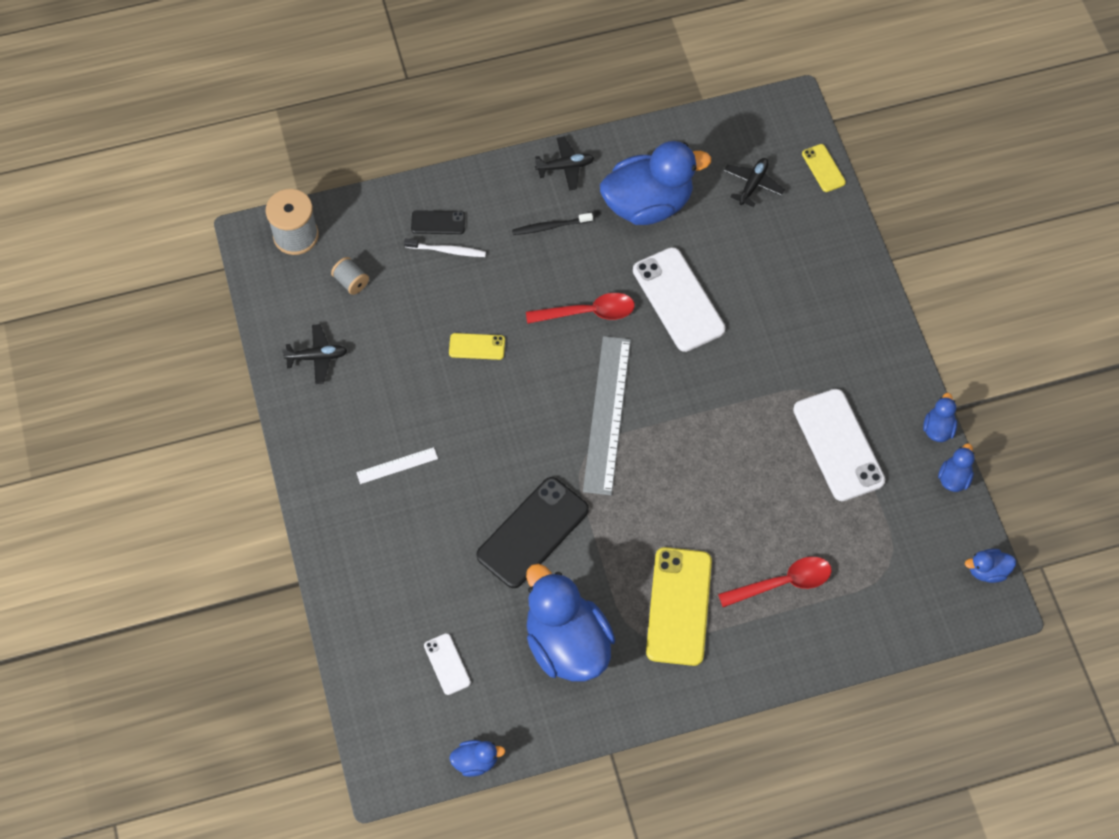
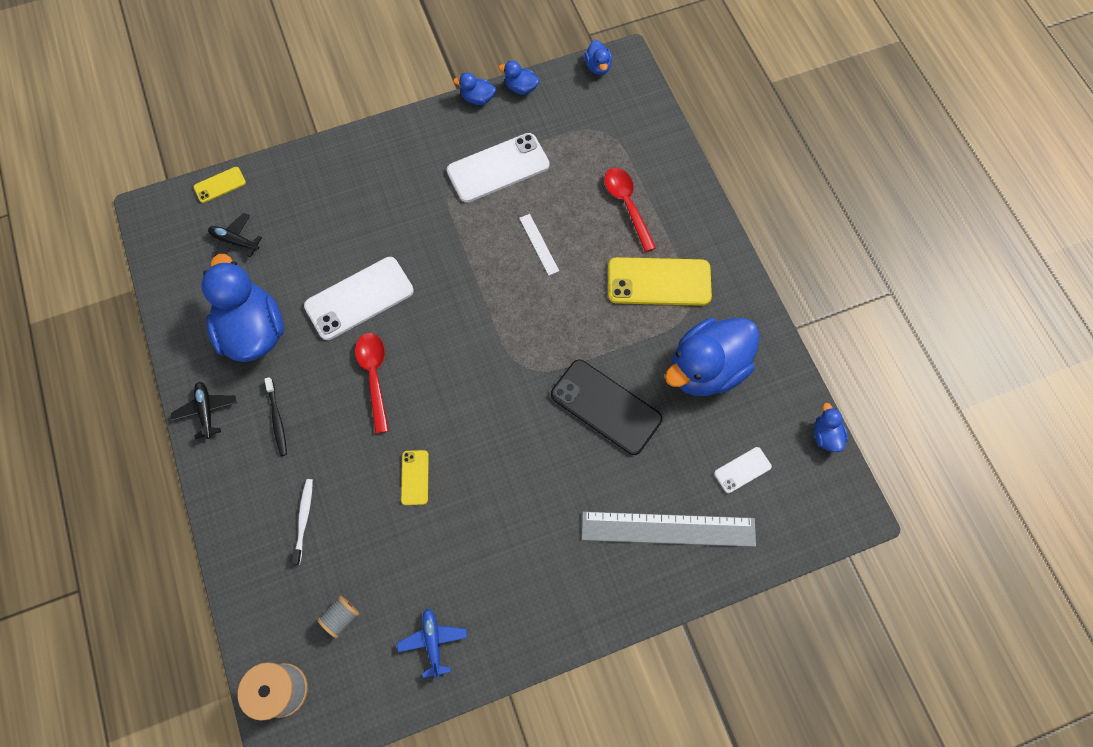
camera: 95 degrees left, 5 degrees up
(317, 357) = (433, 642): black plane -> blue plane
(397, 465) = (550, 541): white ruler -> white ruler (539, 244)
(438, 223) = (270, 533): black phone -> none
(607, 414) = (481, 351): grey ruler -> grey ruler (668, 529)

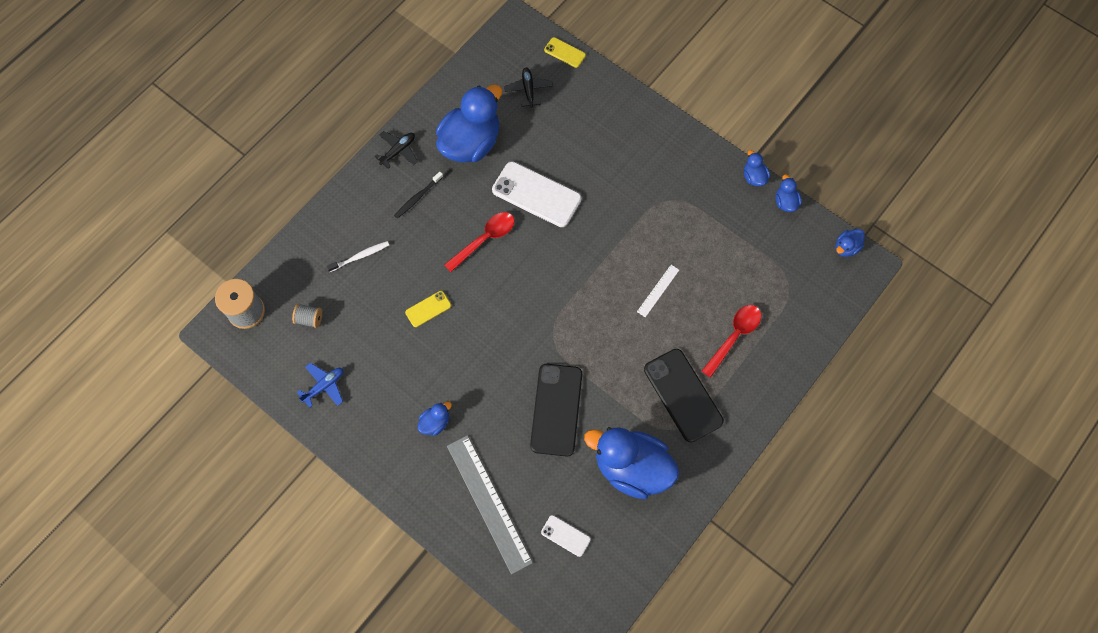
camera: 60 degrees right, 0 degrees up
(498, 168) = (703, 226): white phone -> none
(659, 282) = (683, 395): yellow phone -> black phone
(825, 435) = (631, 587): blue duck -> blue duck (435, 422)

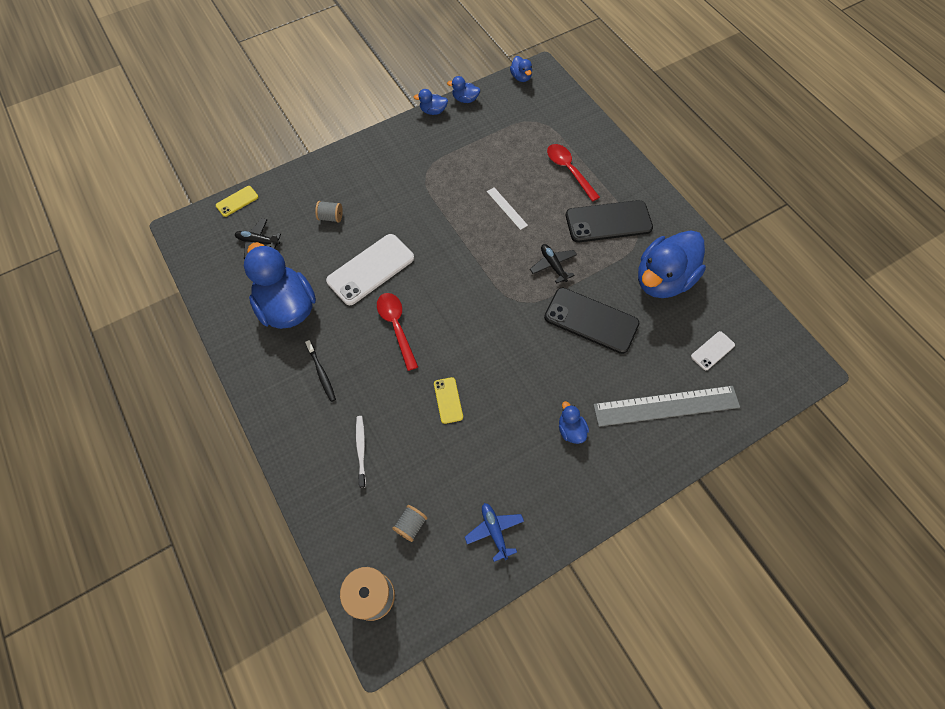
camera: 70 degrees left, 5 degrees down
(398, 151) = (259, 376): black plane -> black plane (553, 265)
(580, 137) = (331, 217): none -> grey spool

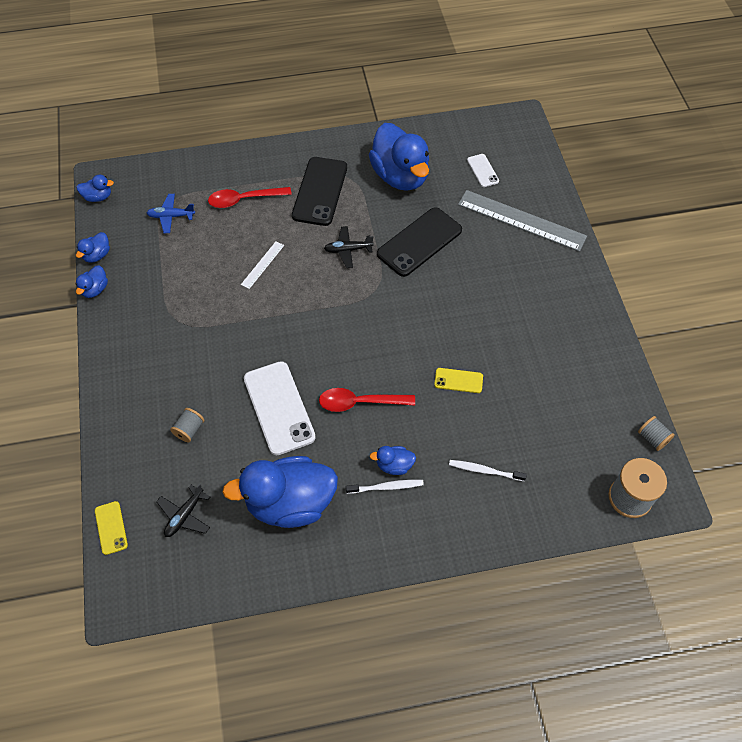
camera: 70 degrees left, 5 degrees down
(321, 373) = (387, 487): black toothbrush -> white toothbrush
(411, 525) = (572, 447): grey spool -> grey spool (652, 438)
(494, 531) = (596, 382): blue plane -> blue plane (171, 216)
(506, 208) = (262, 265): white ruler -> white ruler turned 45 degrees counterclockwise
(571, 430) = (521, 294): blue duck -> blue duck (394, 465)
(666, 406) = (521, 220): grey ruler -> grey ruler turned 75 degrees counterclockwise

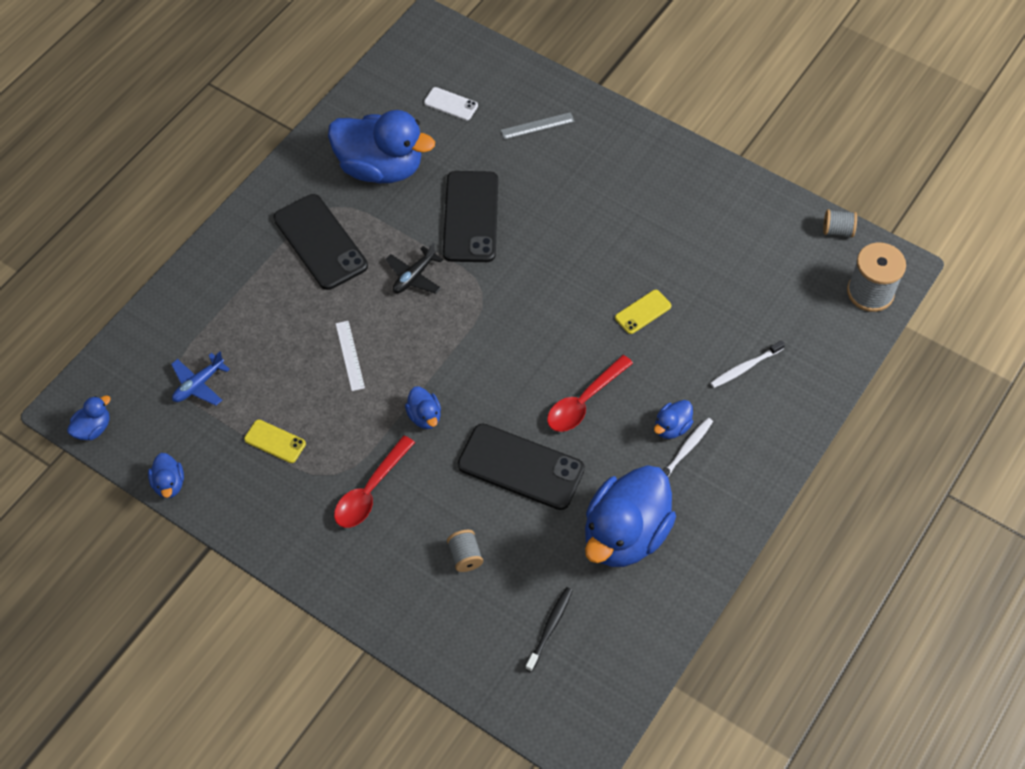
camera: 45 degrees left, 0 degrees up
(95, 289) = (211, 516): blue duck -> blue duck (424, 416)
(111, 528) = (499, 697): yellow phone -> yellow phone (275, 441)
(184, 515) = (550, 627): black plane -> black toothbrush
(244, 200) = (254, 309): red spoon -> red spoon (370, 490)
(279, 408) = (521, 467): white phone -> black phone
(521, 220) = (537, 126): grey ruler -> grey ruler, size x0.47

